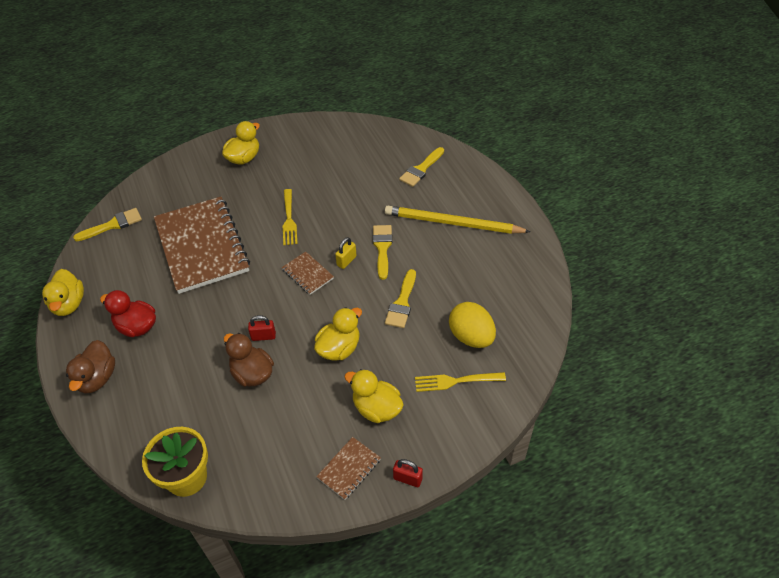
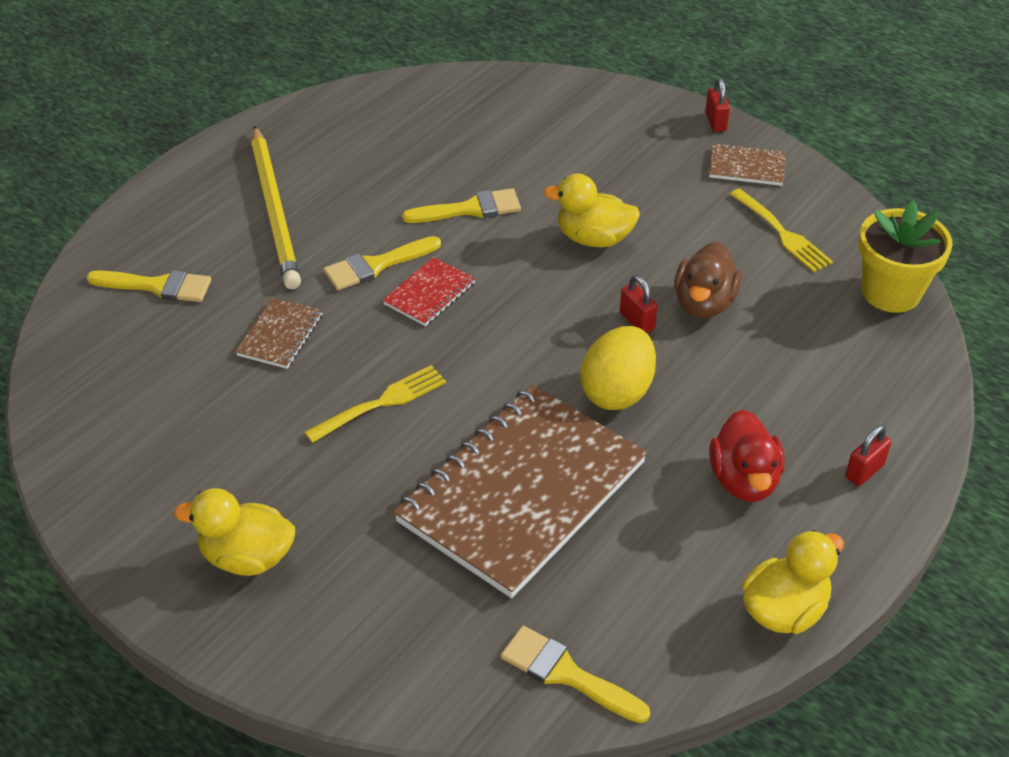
camera: 120 degrees left, 5 degrees down
(97, 378) = (864, 471): brown duck -> red padlock
(307, 274) = (487, 326): brown notebook -> brown notebook (280, 335)
(346, 261) = (429, 294): yellow padlock -> red notebook
(376, 408) = (652, 174): yellow duck -> none
(456, 381) = (558, 126): yellow fork -> yellow fork (781, 233)
(471, 337) = (481, 133): yellow egg -> yellow egg (617, 392)

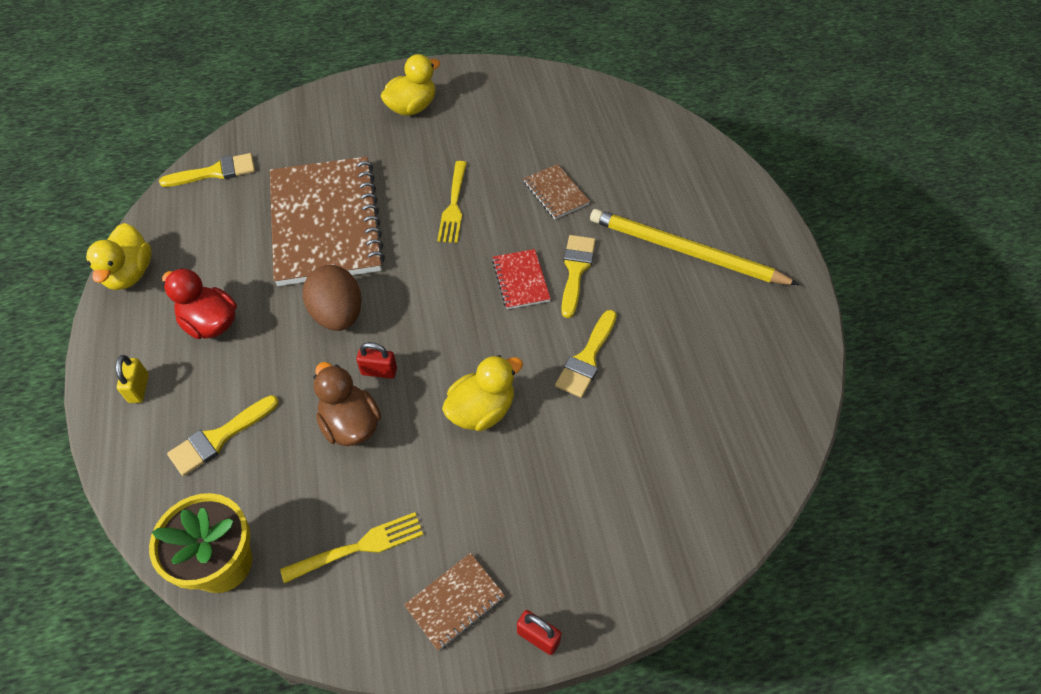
camera: 130 degrees right, 10 degrees up
(157, 286) = (655, 163): yellow brush -> yellow brush (219, 438)
(617, 392) = (338, 315): yellow egg -> brown egg
(781, 233) = (358, 548): yellow fork -> yellow fork turned 150 degrees clockwise
(864, 471) = (139, 388): red padlock -> yellow padlock

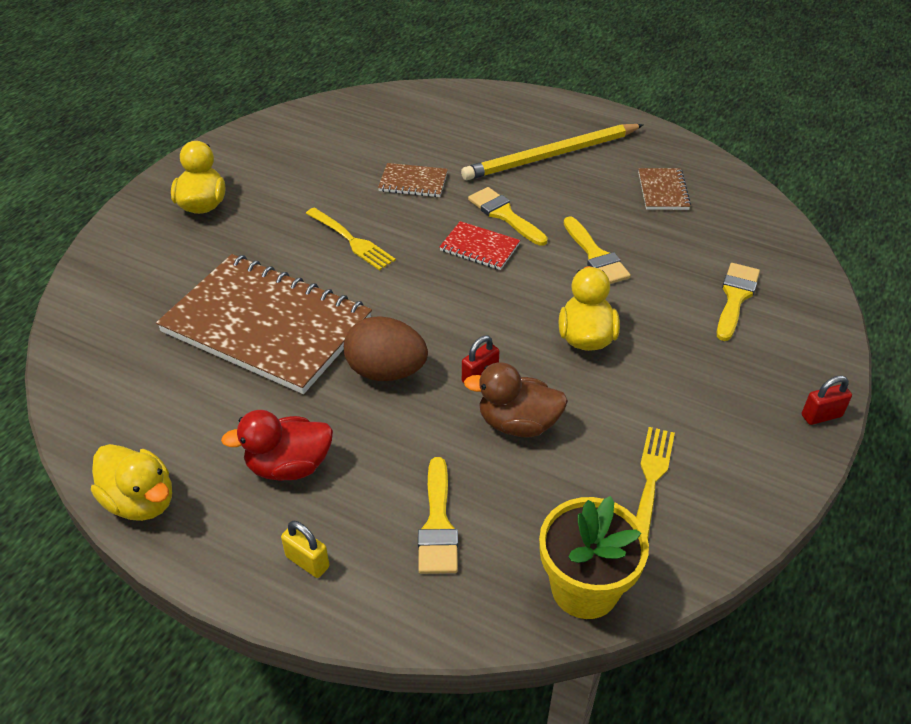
camera: 50 degrees left, 10 degrees down
(215, 172) = (91, 369): yellow brush -> yellow brush (735, 298)
(455, 602) = (753, 447): brown notebook -> brown notebook (663, 191)

